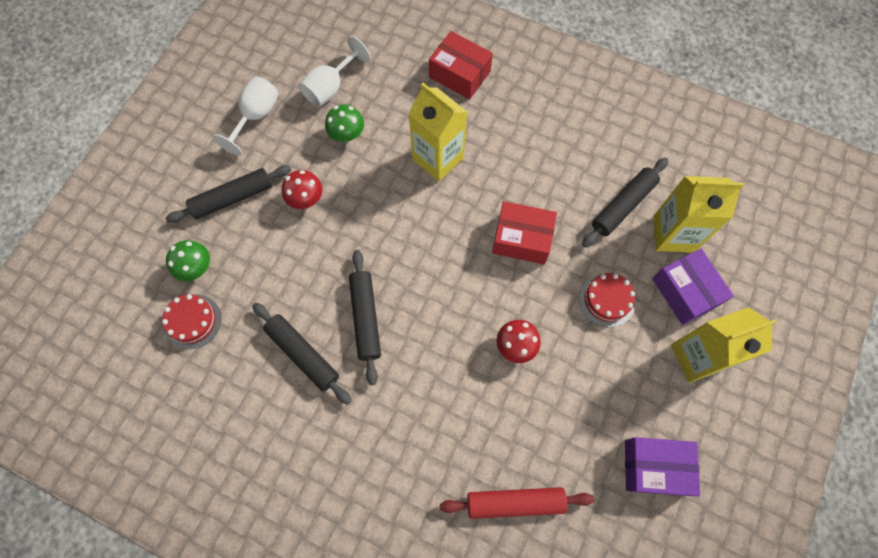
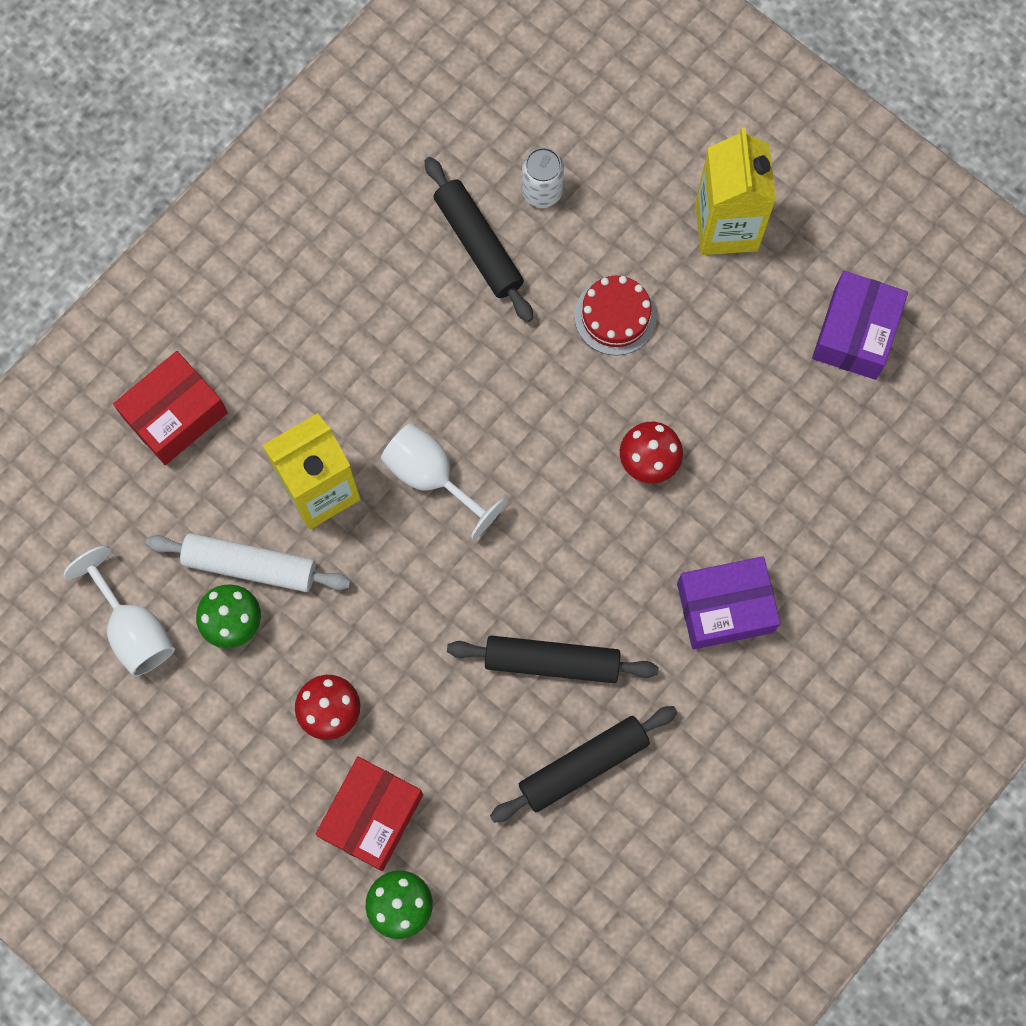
camera: 75 degrees left, 5 degrees up
(192, 321) = (488, 923): red cake -> none
(232, 198) = (294, 828): black rolling pin -> none
(256, 116) = (152, 764): white goblet -> white goblet (431, 476)
(382, 134) = (250, 566): none -> white rolling pin
(515, 502) = (857, 524): red rolling pin -> none
(522, 239) = (490, 404): red box -> red box (372, 816)
(673, 234) = (542, 191): yellow carton -> white can
(685, 291) = (631, 207): purple box -> purple box (725, 607)

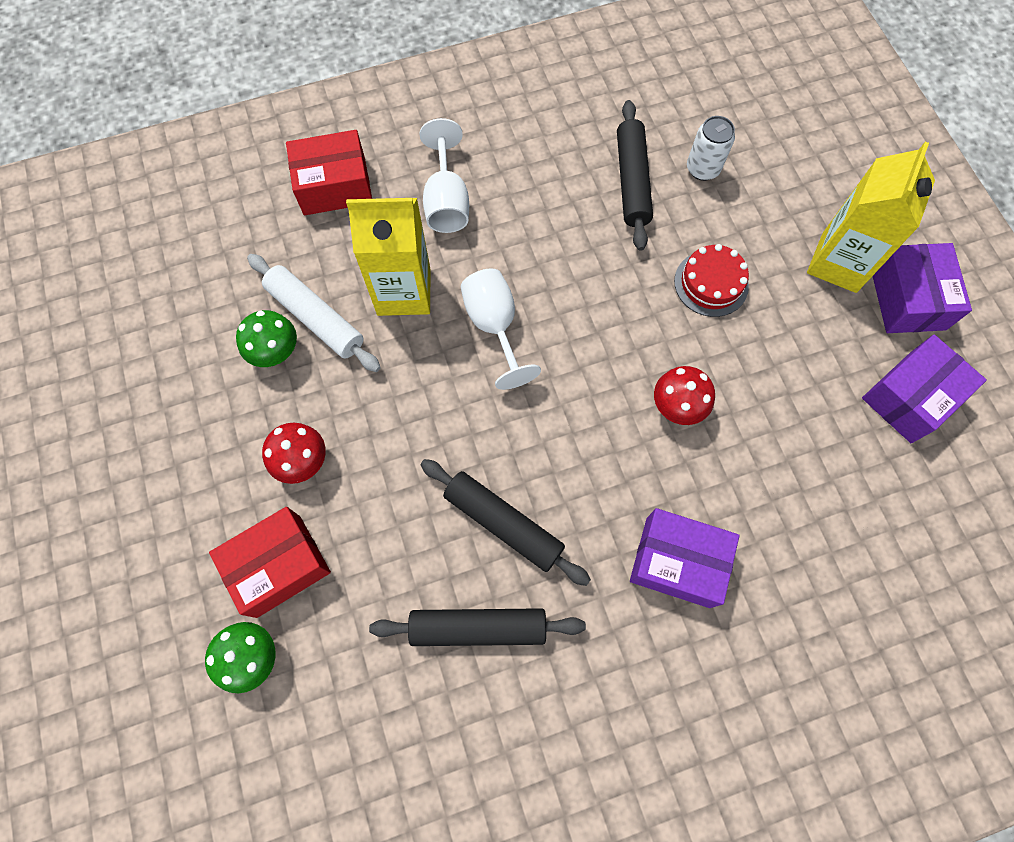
camera: 30 degrees right, 5 degrees down
(134, 629) = (201, 317): white goblet -> white goblet (446, 201)
(808, 231) = (907, 299): none -> purple box

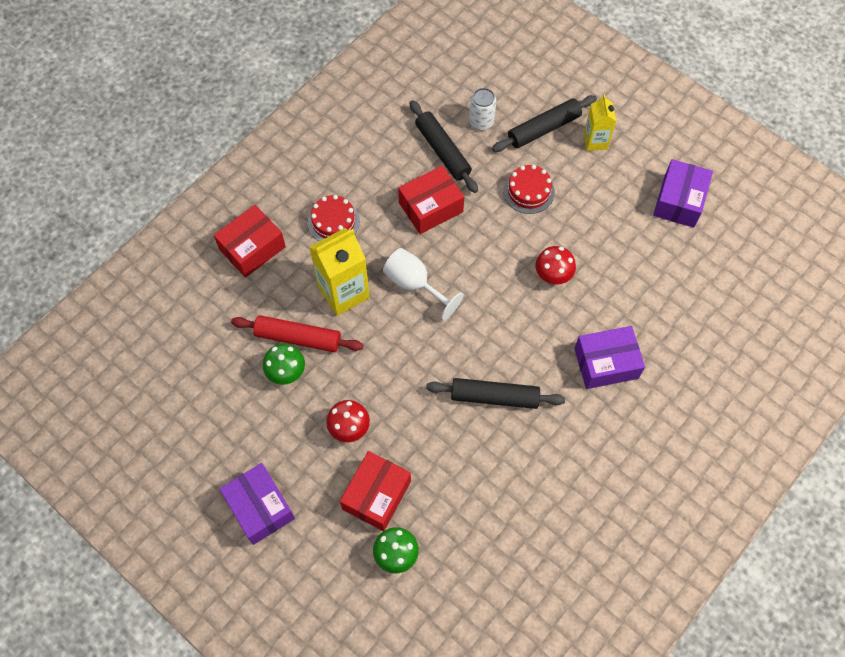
camera: 30 degrees left, 5 degrees down
(315, 318) = (298, 338): white rolling pin -> red rolling pin
(446, 201) = (333, 222): white goblet -> red cake
(478, 627) = (517, 462): black rolling pin -> black rolling pin (543, 128)
(574, 242) = (431, 207): none -> red box
(839, 263) = (595, 141): yellow carton -> yellow carton, size x0.60
(907, 299) = (646, 143): purple box -> purple box (260, 507)

